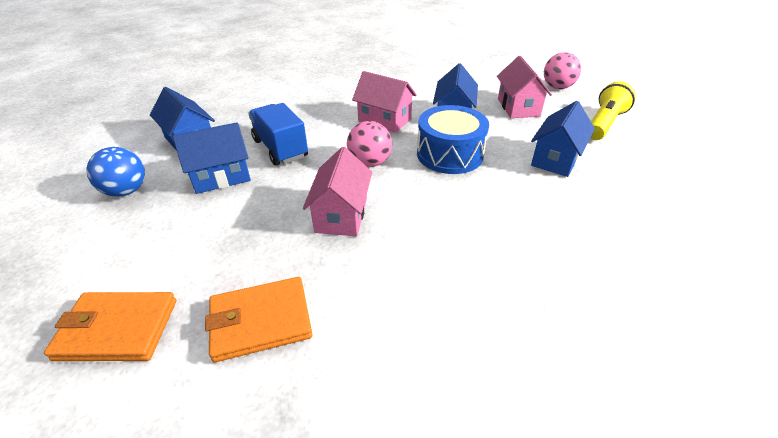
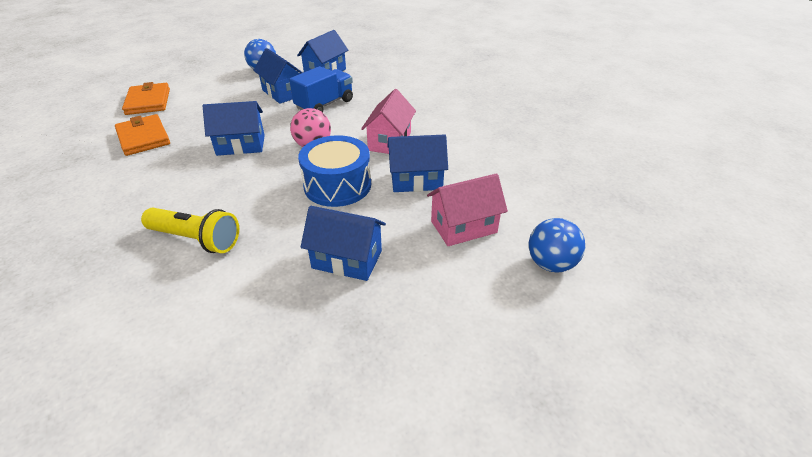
camera: 75 degrees right, 0 degrees up
(341, 215) = (241, 145): pink house -> blue house
(557, 87) = (550, 264): pink ball -> blue ball
(604, 123) = (456, 310): yellow flashlight -> yellow flashlight (196, 239)

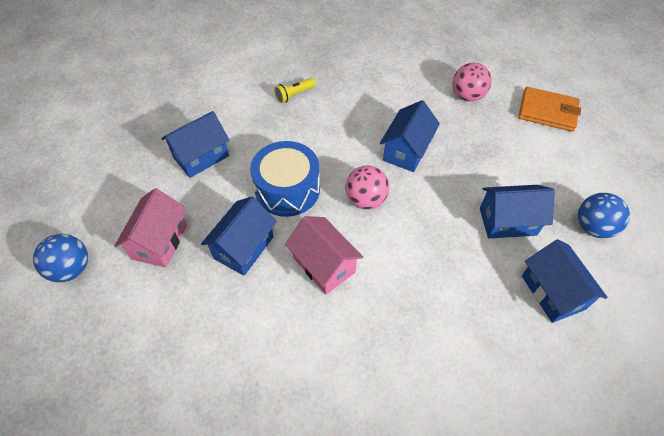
camera: 125 degrees right, 15 degrees up
(143, 137) = (467, 96): orange wallet -> pink ball
(196, 239) = (294, 95): yellow flashlight -> yellow flashlight, size x0.58
(324, 104) = (450, 247): blue truck -> none

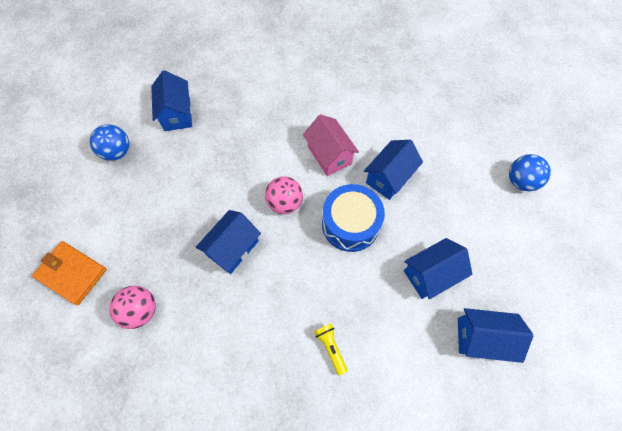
camera: 170 degrees left, 10 degrees up
(160, 241) = (456, 193): pink house -> none
(294, 95) = (330, 347): yellow flashlight -> yellow flashlight turned 90 degrees counterclockwise
(507, 221) = (179, 166): blue house -> blue house (481, 338)

